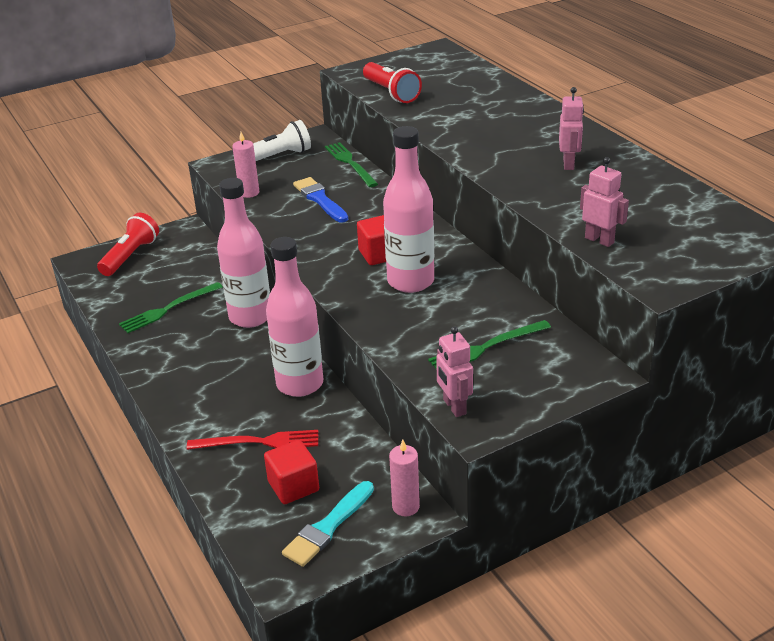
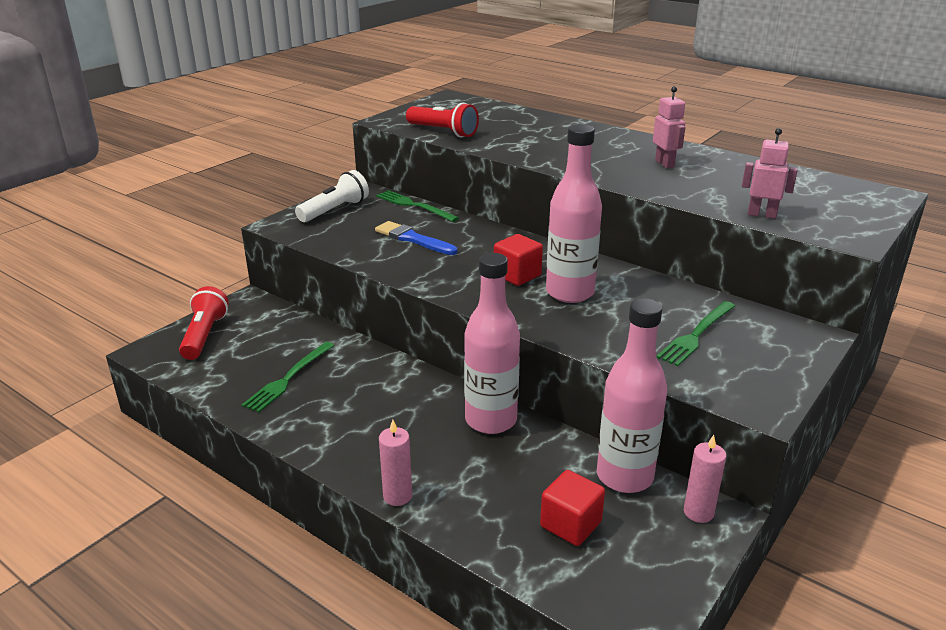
camera: 25 degrees left, 5 degrees down
(249, 193) = (333, 244): pink candle -> pink candle (397, 496)
(250, 317) = (386, 368): pink bottle -> pink bottle (624, 476)
(258, 442) = (496, 489): red fork -> none
(328, 527) = (642, 556): turquoise brush -> none
(454, 407) = (723, 393): pink robot -> none

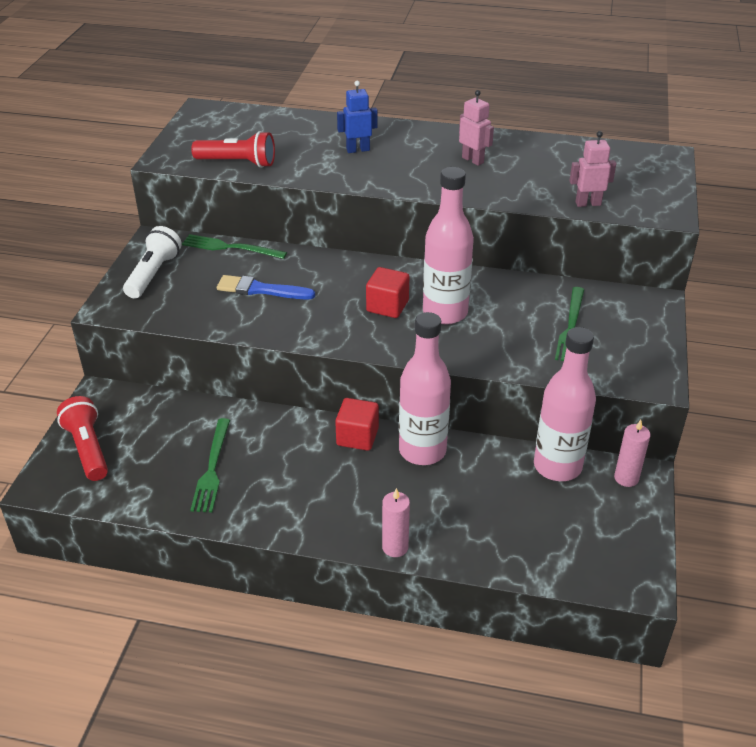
camera: 25 degrees left, 10 degrees up
(558, 140) = (358, 150): none -> blue robot
(570, 524) = (543, 522): red cube -> red cube (357, 437)

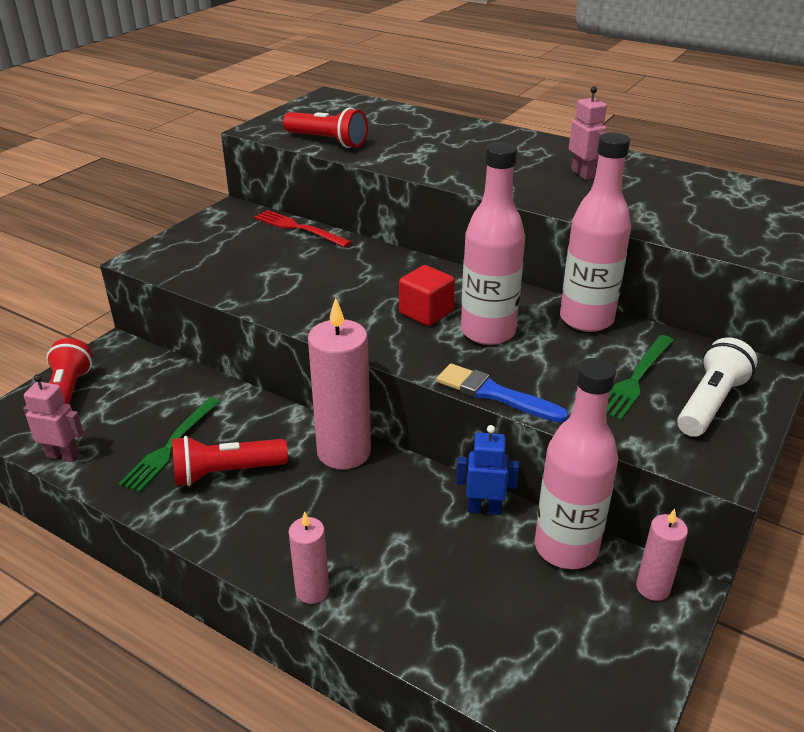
camera: 20 degrees right, 5 degrees down
(153, 274) = (208, 238): white flashlight -> white flashlight (710, 403)
(230, 247) = (299, 228): green fork -> red fork
(261, 290) = (302, 271): blue brush -> blue brush (494, 394)
(273, 478) = (226, 472): none -> red flashlight
(357, 437) = (344, 452): red cube -> pink candle
(358, 150) = (459, 148): blue robot -> blue robot (484, 509)
(422, 451) = (408, 486): pink bottle -> pink bottle (586, 319)
(588, 203) = (700, 235): pink robot -> pink robot (63, 455)

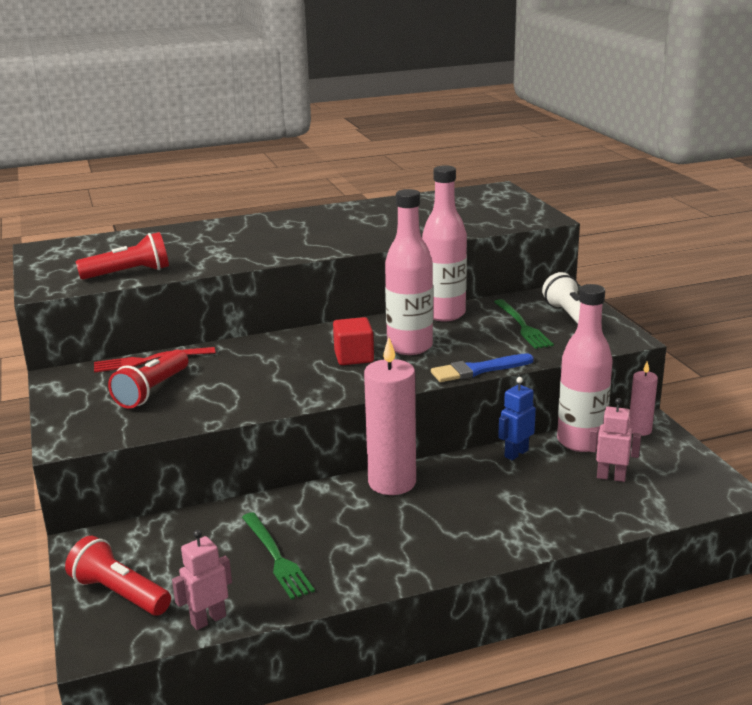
camera: 50 degrees left, 10 degrees down
(226, 472) = (346, 541): red flashlight -> red flashlight (152, 391)
(312, 590) = (515, 547): pink candle -> none
(582, 174) = (349, 223): pink robot -> pink robot (611, 477)

